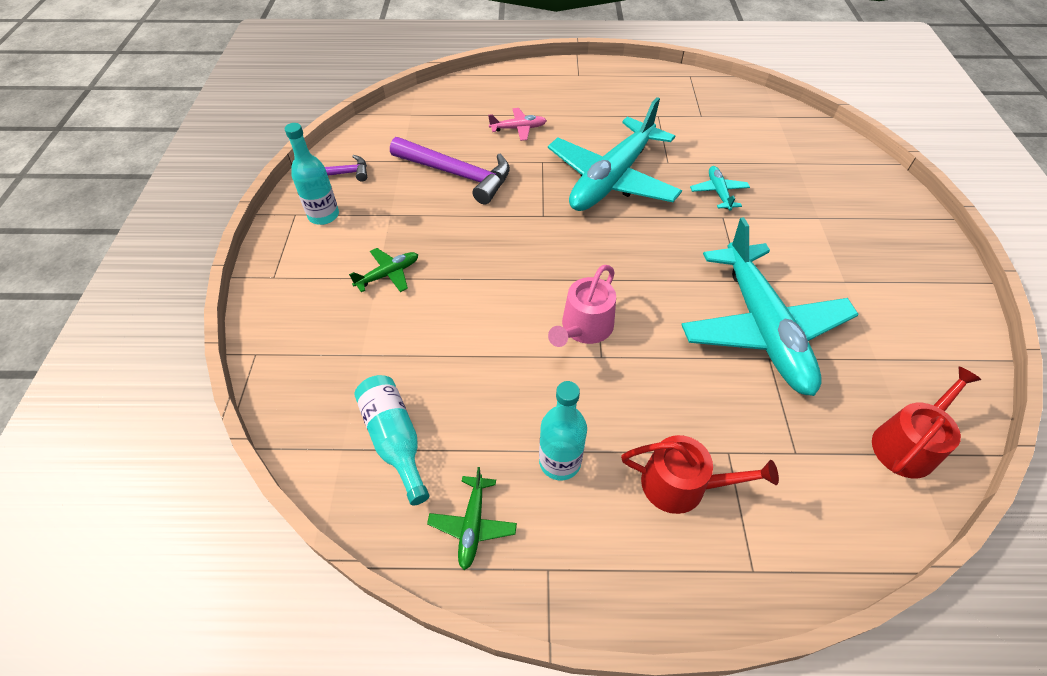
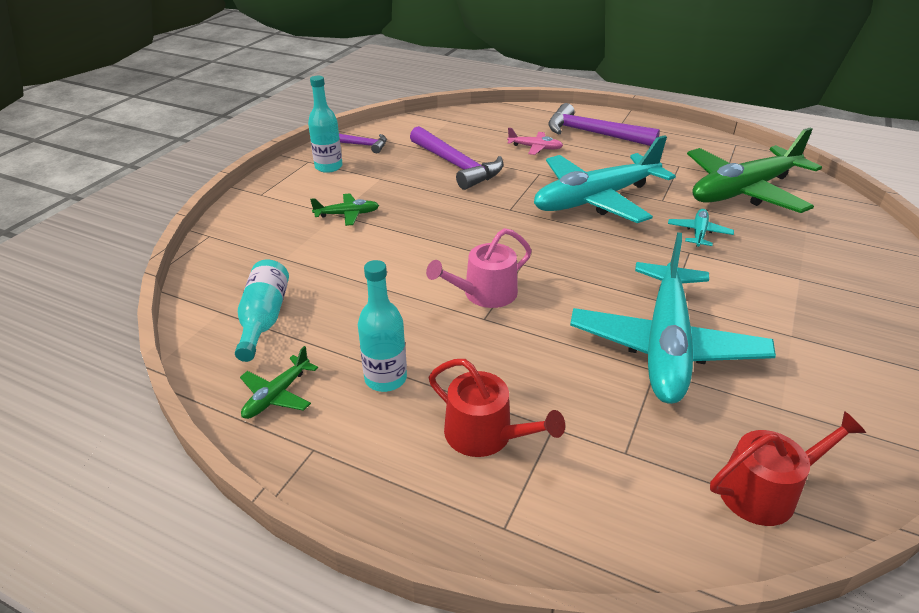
camera: 25 degrees right, 15 degrees down
(561, 95) = (593, 133): none -> purple hammer
(726, 131) = (744, 191): none -> green plane

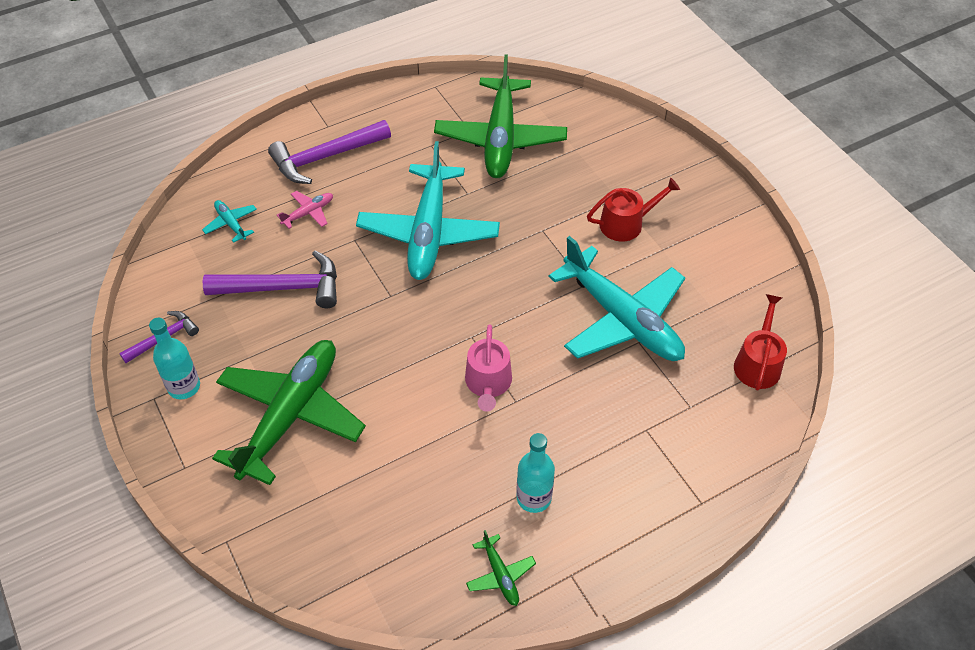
camera: 55 degrees left, 15 degrees up
(264, 319) = (399, 547): turquoise bottle -> none
(347, 214) = (290, 415): green plane -> green plane, size x2.46
(485, 435) = (627, 469): red watering can -> red watering can (626, 223)
(699, 233) = (526, 207): turquoise plane -> turquoise plane (231, 224)

